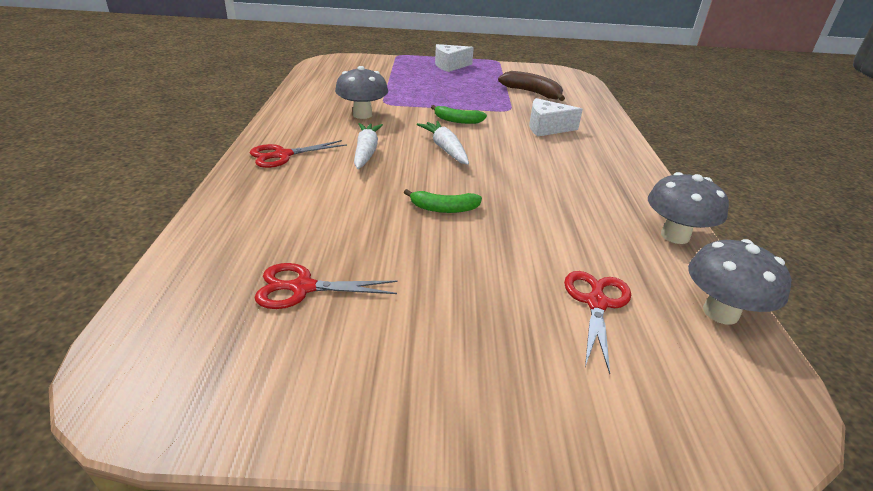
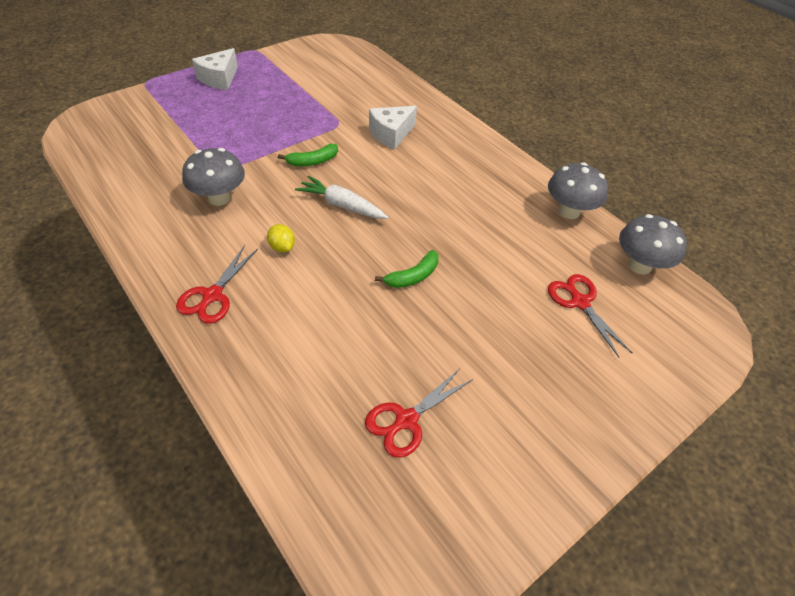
camera: 40 degrees left, 15 degrees up
(366, 152) = (282, 247): white carrot -> yellow lemon
(532, 93) = (335, 89): brown banana -> none

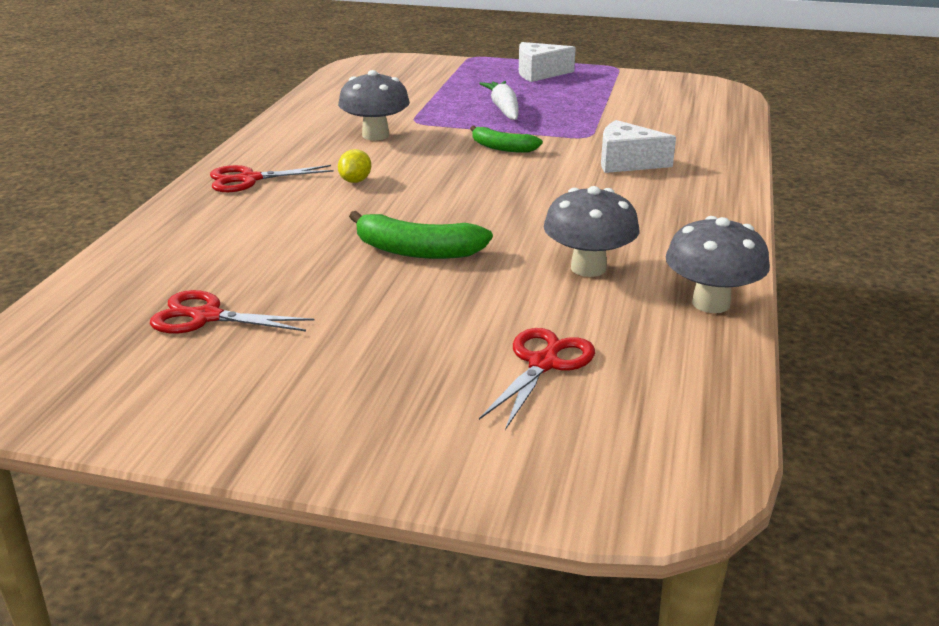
camera: 55 degrees right, 20 degrees down
(342, 205) = (462, 182): white carrot -> white carrot (504, 109)
(413, 276) = (417, 251): green banana -> green banana, size x1.50
(639, 265) = (701, 389): grey mushroom -> grey mushroom (588, 268)

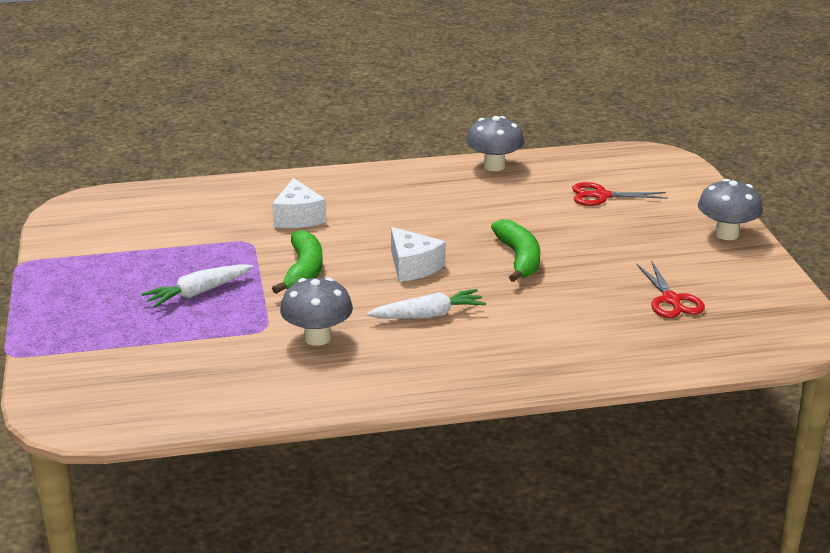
camera: 115 degrees left, 0 degrees up
(249, 179) = (468, 365): red scissors -> none
(355, 181) = (428, 315): yellow lemon -> white carrot
(502, 148) = (303, 271): green banana -> green banana, size x1.50
(539, 73) = (65, 299): white cheese -> white cheese (413, 267)
(588, 268) = (486, 202): grey mushroom -> grey mushroom (726, 234)

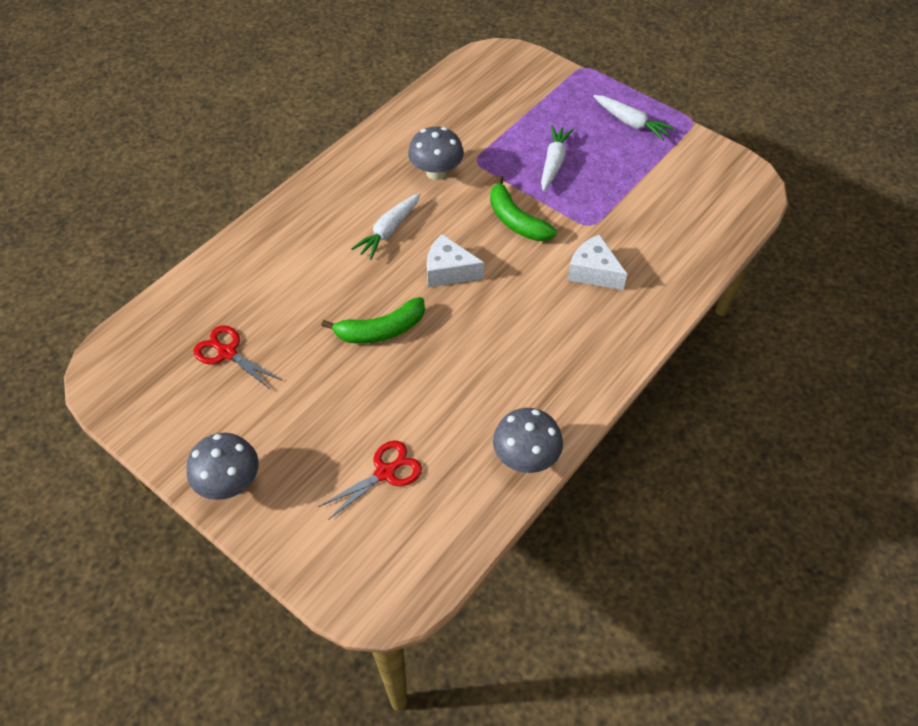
camera: 140 degrees right, 25 degrees up
(72, 287) = (631, 123): none -> white carrot
(519, 258) = (381, 330): green banana -> green banana turned 60 degrees counterclockwise

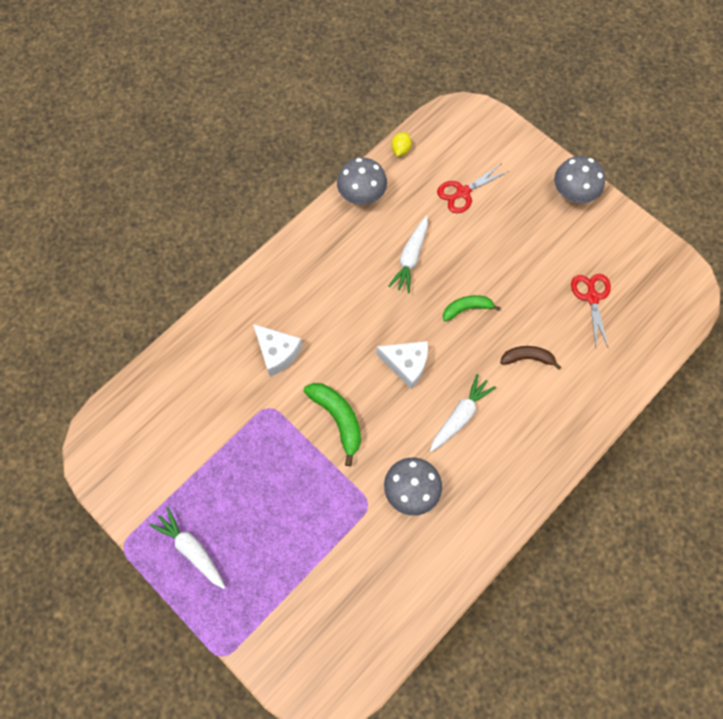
camera: 175 degrees left, 15 degrees up
(227, 353) = (592, 297): red scissors -> red scissors turned 135 degrees counterclockwise
(313, 286) = (527, 358): none -> brown banana
(381, 330) = (467, 308): green banana -> green banana, size x0.67
(478, 531) = (400, 150): none -> yellow lemon
(553, 163) = (288, 494): white carrot -> white carrot (410, 258)

